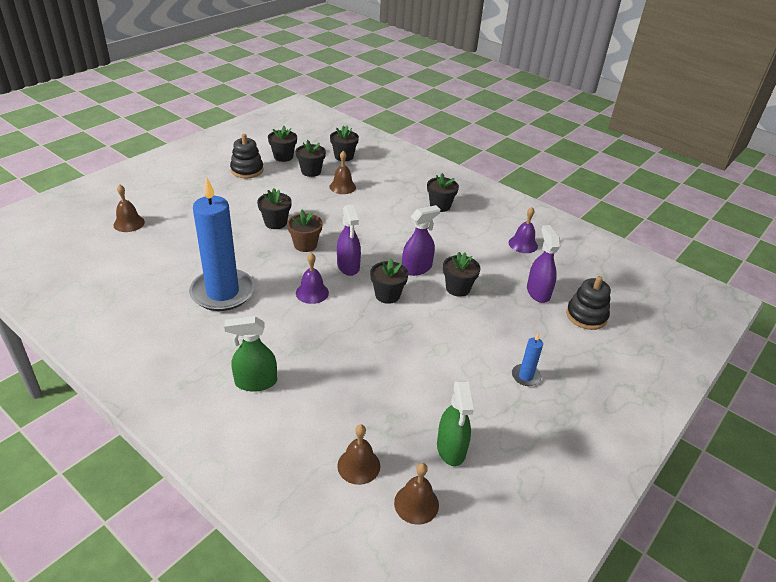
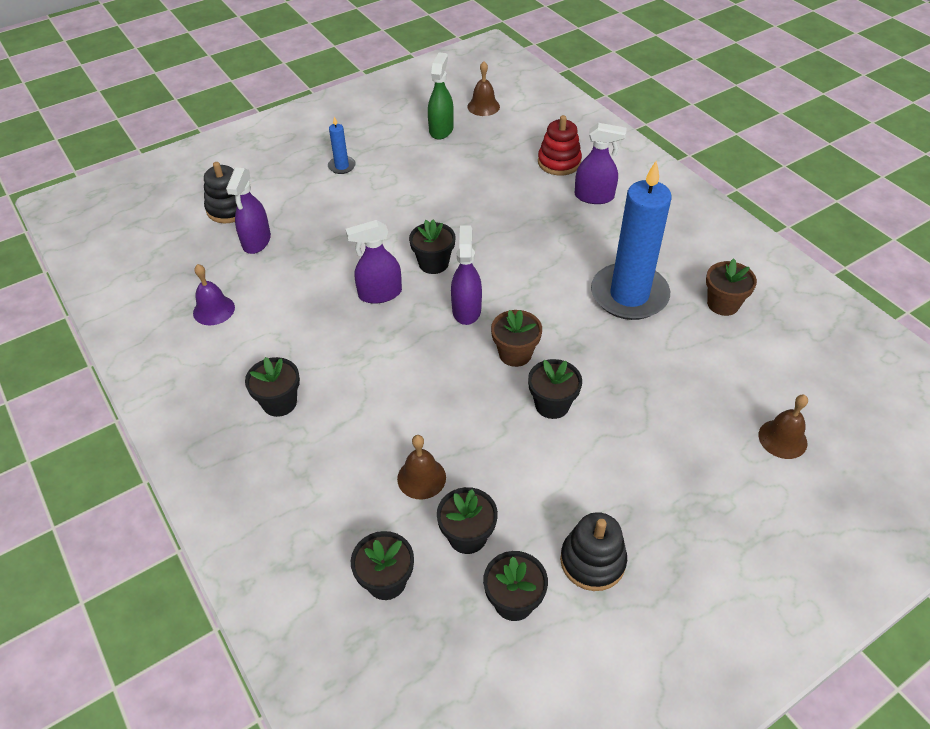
camera: 160 degrees left, 10 degrees up
(145, 296) = (723, 304): none -> brown flower pot
(255, 382) = (594, 196): green spray bottle -> purple spray bottle
(299, 422) = (559, 162): none -> red stacking toy
(312, 292) = (521, 279): purple bell -> none
(358, 465) = (517, 130): brown bell -> none
(458, 288) = (346, 260): black flower pot -> none

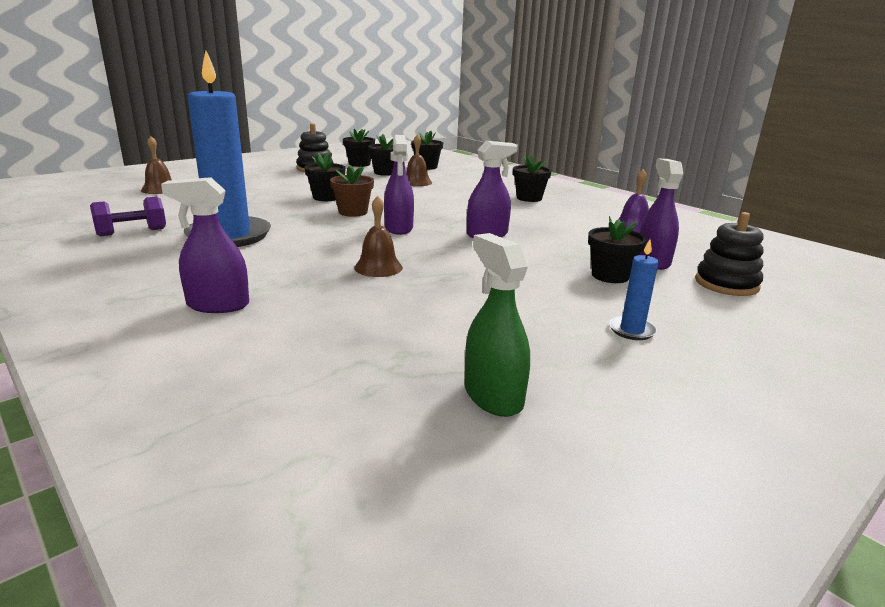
camera: 170 degrees right, 25 degrees down
(433, 263) = (441, 250): black flower pot -> black flower pot (610, 276)
(441, 130) = (493, 396): green spray bottle -> green spray bottle turned 150 degrees clockwise
(483, 106) = (408, 460): brown bell -> brown bell (378, 267)
(559, 162) = (255, 346): red stacking toy -> none
(723, 304) = (132, 232): brown flower pot -> purple dumbbell

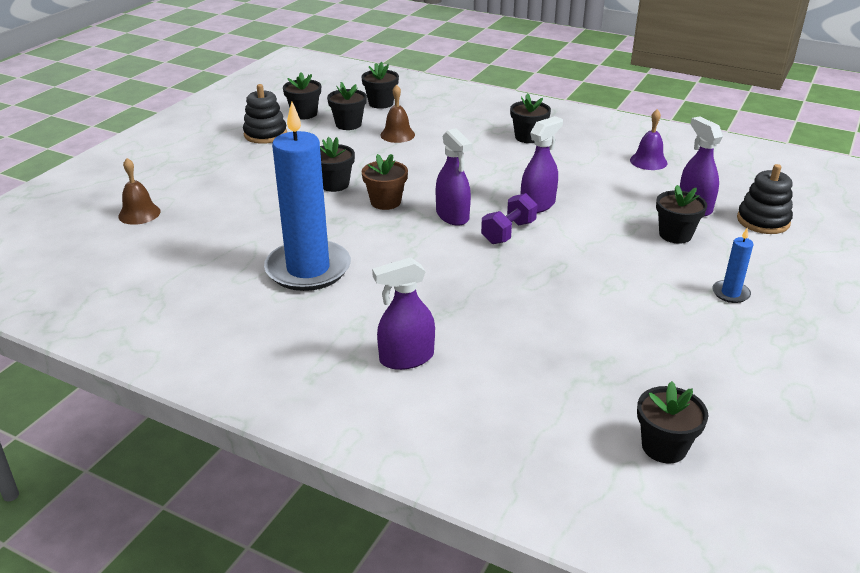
camera: 20 degrees left, 10 degrees up
(132, 232) = (206, 290): purple dumbbell -> purple dumbbell (508, 232)
(378, 267) = (487, 275): brown bell -> none
(389, 452) = (664, 447): none -> black flower pot
(493, 396) = (688, 383): green spray bottle -> none

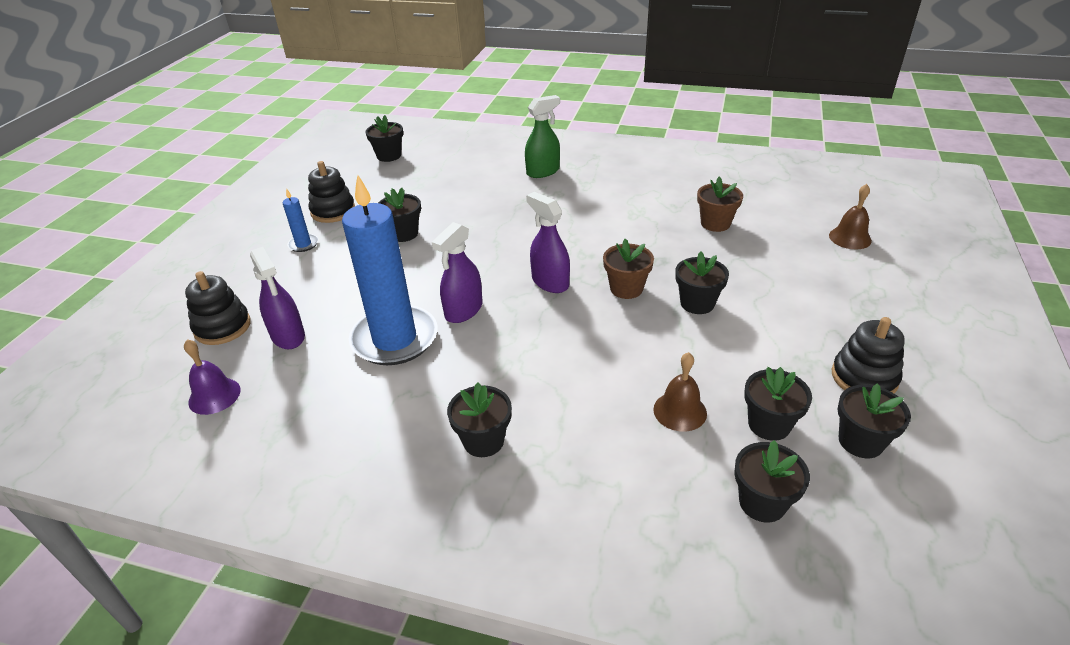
camera: 170 degrees right, 5 degrees up
(248, 246) = (715, 223): none -> brown flower pot
(308, 269) = (649, 213): blue candle -> blue candle (395, 339)
(406, 358) = (543, 171): purple spray bottle -> green spray bottle
(508, 232) = (490, 272): purple dumbbell -> none
(648, 161) = (313, 412): purple bell -> purple bell (214, 396)
(675, 235) = (326, 295): black flower pot -> black flower pot (403, 234)
(715, 337) = (333, 211): none -> black stacking toy

